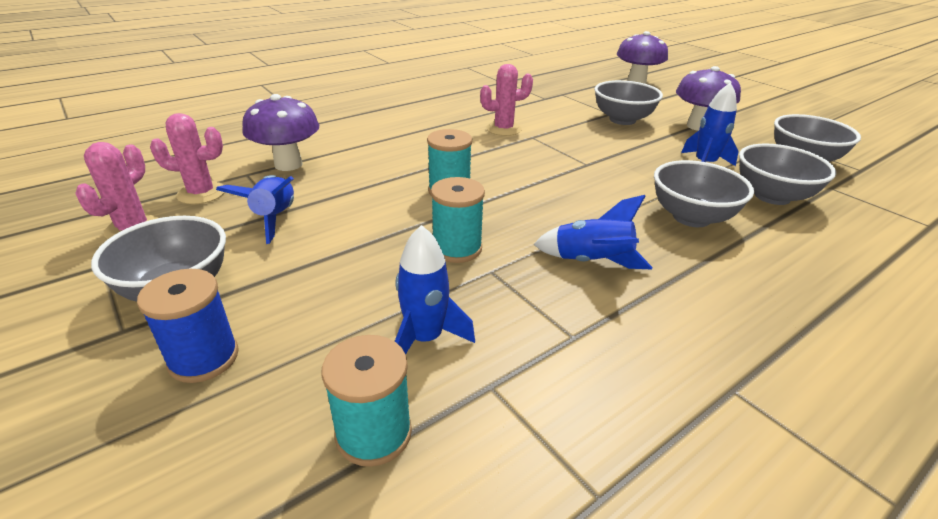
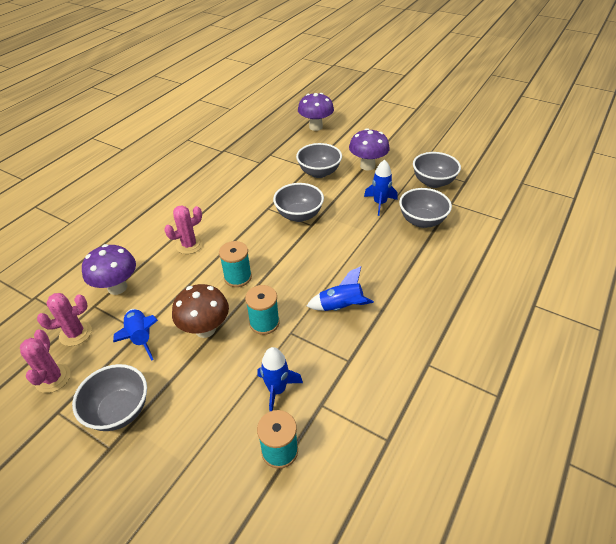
camera: 20 degrees left, 10 degrees up
(204, 358) = (169, 446): blue spool -> none
(366, 233) = (205, 329): none -> brown mushroom
(503, 129) = (245, 206): pink cactus -> pink cactus (189, 245)
(691, 217) = (383, 253): grey bowl -> grey bowl (299, 215)

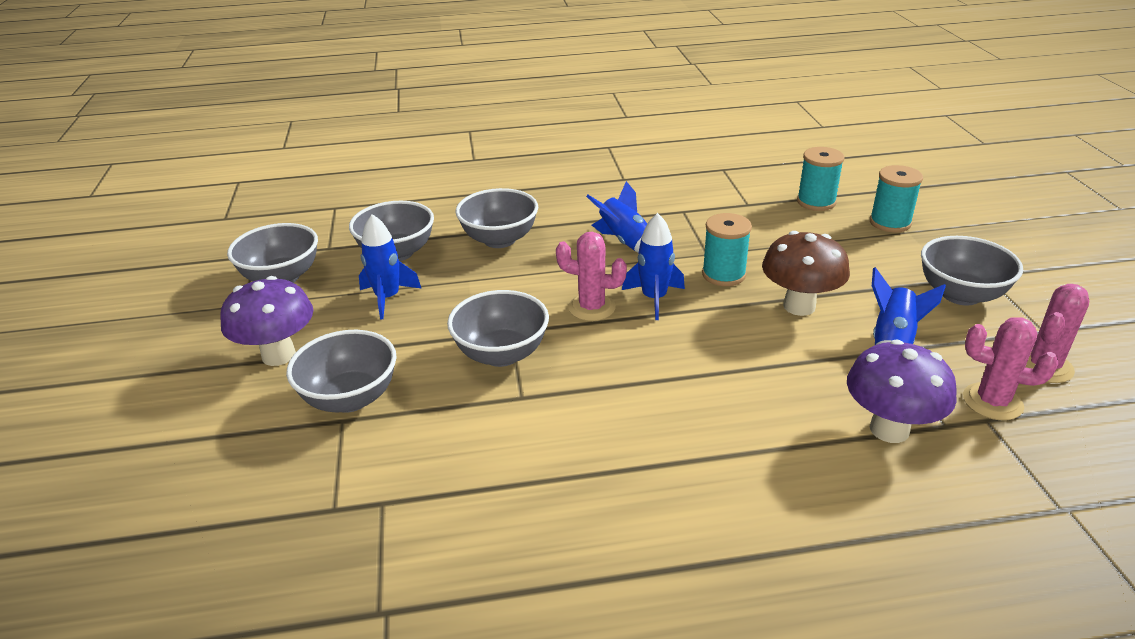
camera: 130 degrees left, 10 degrees down
(189, 245) = (714, 421): pink cactus -> pink cactus (591, 307)
(238, 277) = (696, 333): turquoise spool -> turquoise spool (890, 223)
(277, 390) = (775, 228): blue rocket -> blue rocket (654, 298)
(315, 127) = (142, 506): purple mushroom -> none
(398, 260) = (499, 239): none -> grey bowl

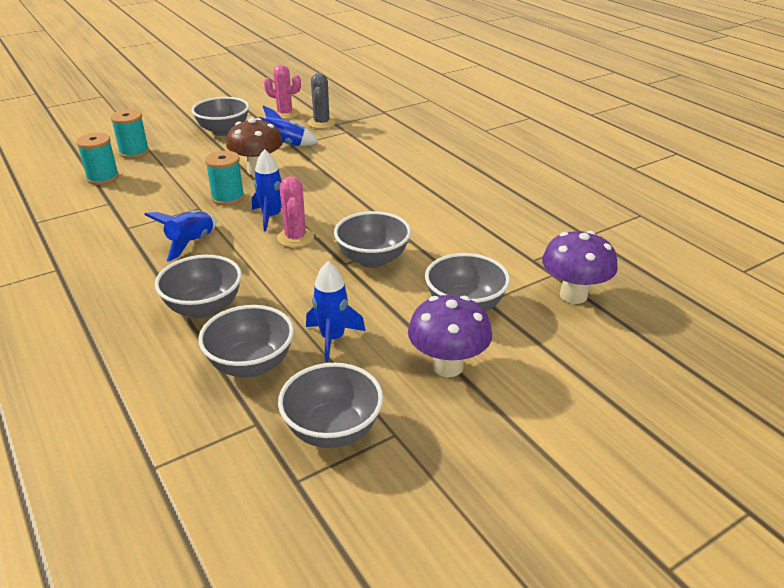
camera: 115 degrees left, 0 degrees up
(889, 429) = (359, 142): purple mushroom -> purple mushroom (573, 295)
(992, 402) = (321, 123): pink cactus -> grey cactus

